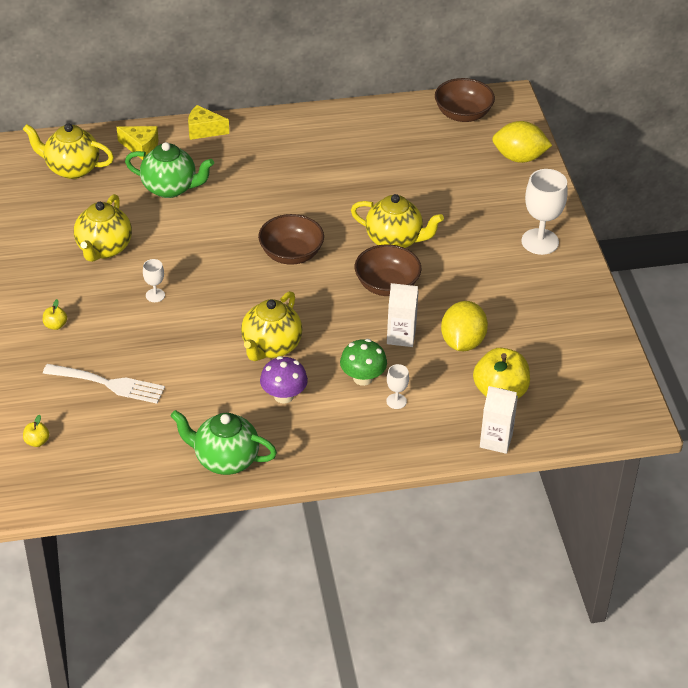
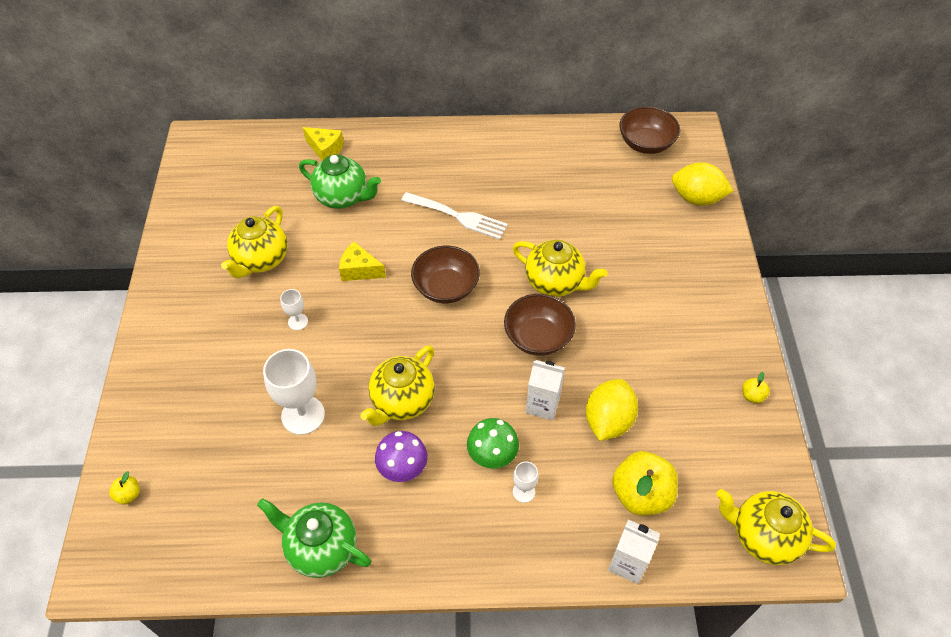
camera: 10 degrees right, 10 degrees up
(55, 325) = (189, 346): yellow apple -> yellow apple (752, 396)
(71, 168) = (254, 166): yellow teapot -> yellow teapot (763, 536)
(109, 384) = (223, 428): white fork -> white fork (458, 216)
(204, 130) = (389, 137): yellow cheese -> yellow cheese (359, 270)
(540, 241) = (707, 301): white goblet -> white goblet (303, 415)

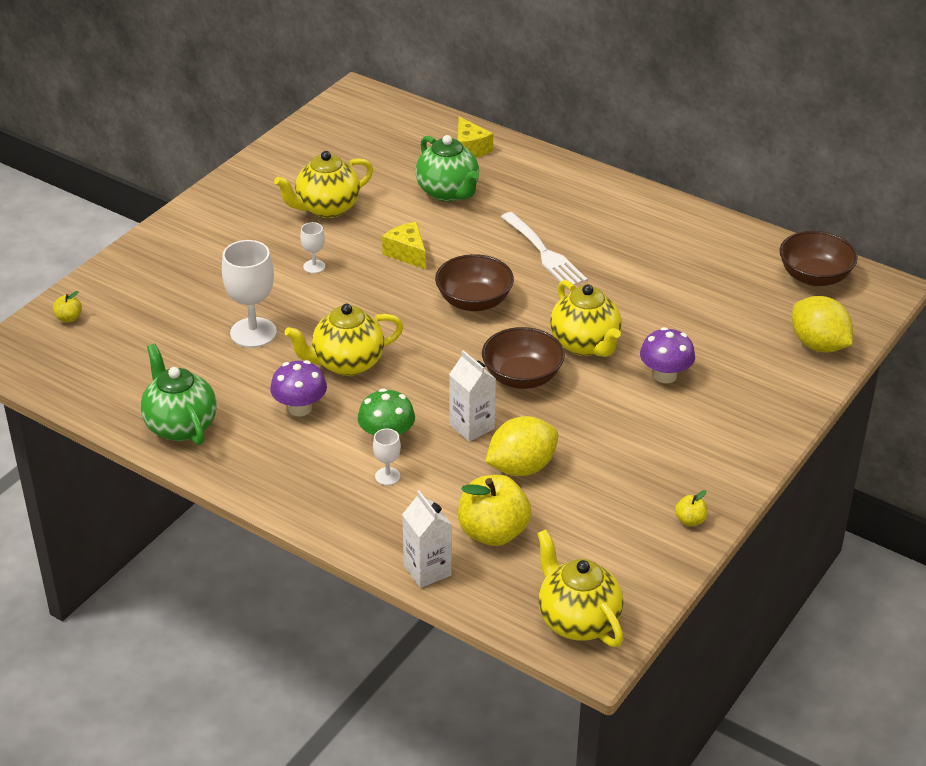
camera: 35 degrees right, 15 degrees down
(628, 279) = (665, 375): none -> purple mushroom

